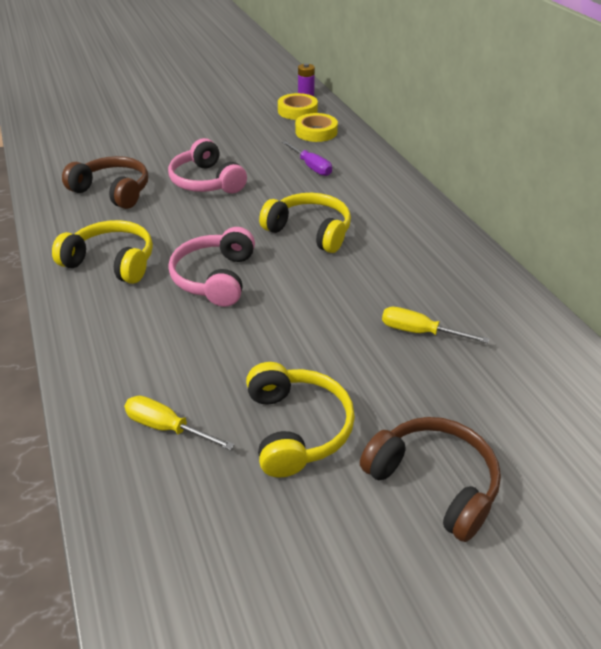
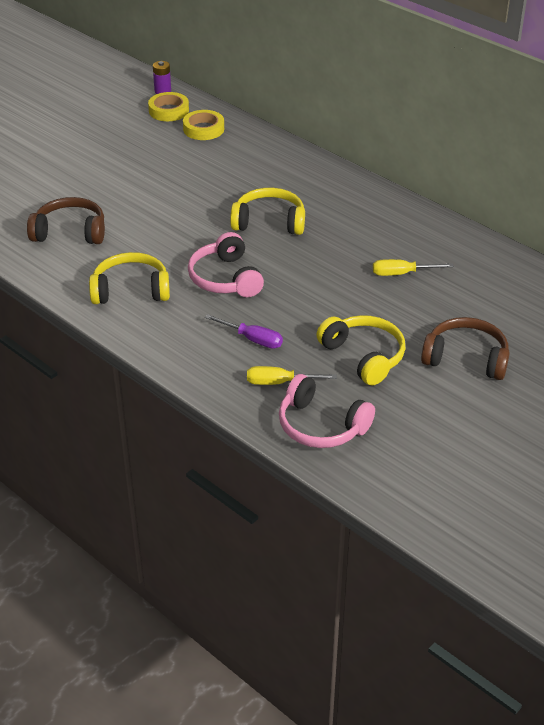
camera: 25 degrees left, 0 degrees up
(206, 181) = (146, 201): pink headphones -> pink headphones (321, 425)
(311, 167) = (226, 165): purple screwdriver -> purple screwdriver (252, 339)

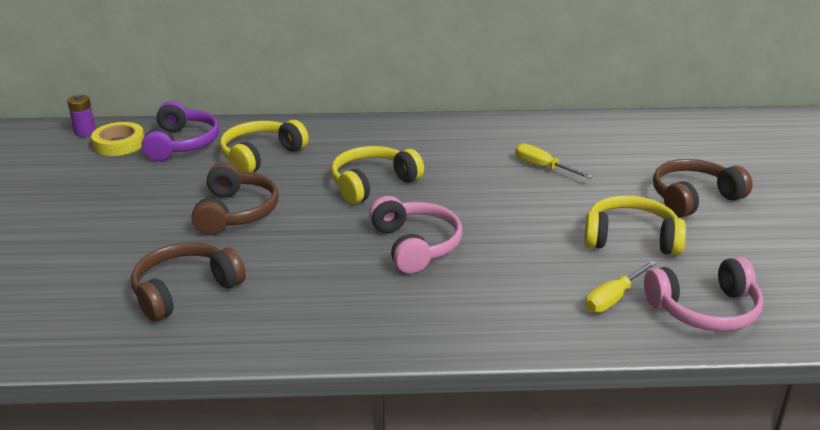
camera: 45 degrees left, 10 degrees down
(131, 290) = (344, 305): yellow headphones -> yellow headphones (261, 156)
(163, 197) = (235, 212): none -> brown headphones
(203, 129) = (182, 143): yellow tape -> purple headphones
(225, 278) = (415, 245): pink headphones -> pink headphones turned 135 degrees counterclockwise
(252, 339) = (528, 279): purple screwdriver -> none
(402, 273) = (543, 167): yellow screwdriver -> yellow screwdriver turned 90 degrees clockwise

